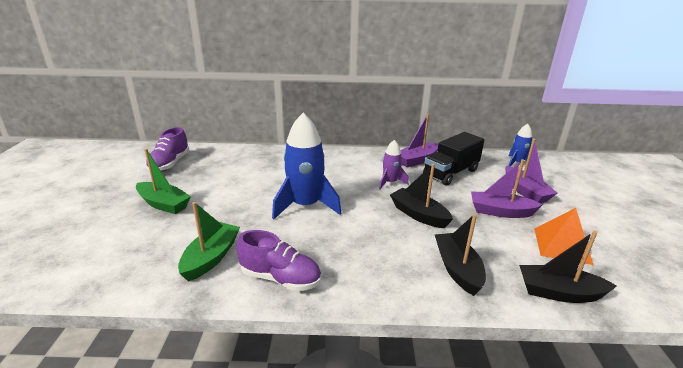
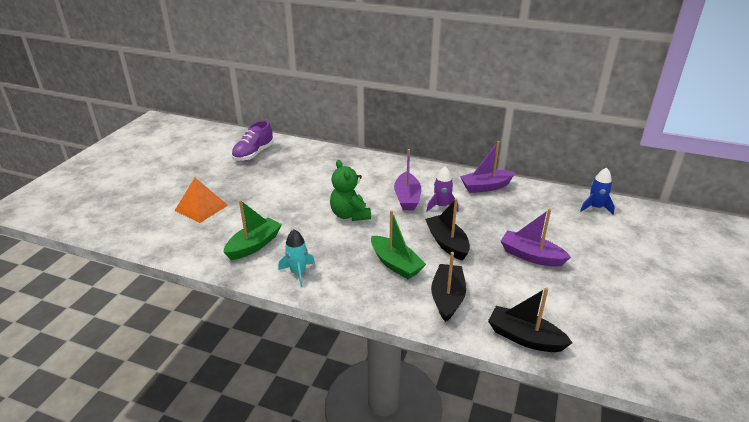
camera: 20 degrees right, 5 degrees up
(163, 204) = (235, 192): green boat -> green boat (395, 264)
(280, 278) = (298, 273): purple shoe -> turquoise rocket
(305, 205) = (350, 215): blue rocket -> green teddy bear
(450, 173) = (511, 206): black truck -> none
(525, 191) = (576, 240): purple boat -> purple boat (407, 198)
(562, 245) = (566, 300): orange pyramid -> orange pyramid (201, 208)

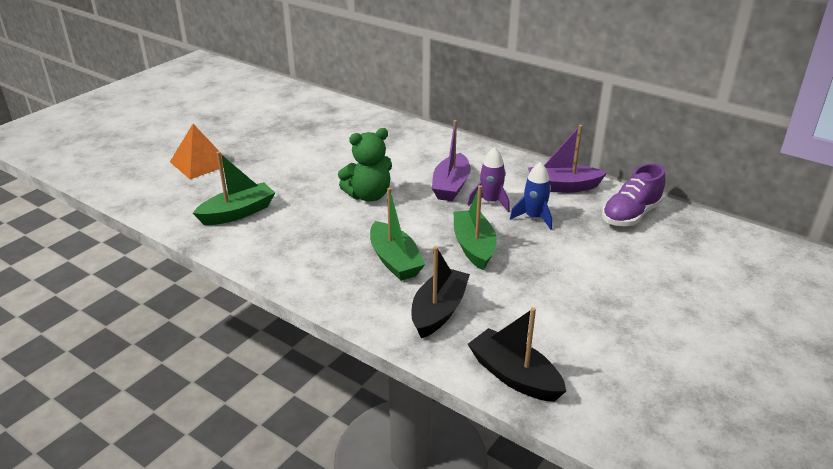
camera: 15 degrees right, 0 degrees up
(253, 154) = (290, 111): purple shoe -> purple shoe (631, 215)
(298, 273) = (272, 251): turquoise rocket -> none
(350, 215) = (368, 195): green teddy bear -> green teddy bear turned 105 degrees counterclockwise
(447, 243) = (474, 247): black boat -> green boat
(531, 256) = (578, 279): purple boat -> none
(595, 208) = (704, 234): blue rocket -> blue rocket (534, 218)

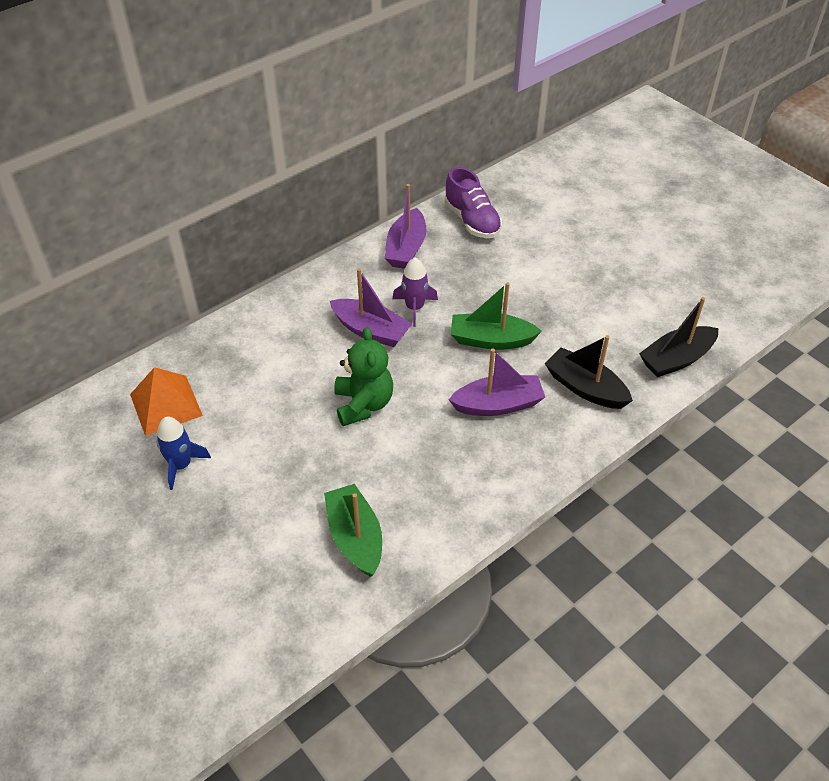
camera: 75 degrees left, 15 degrees up
(200, 163) = (201, 576): orange pyramid -> orange pyramid (166, 405)
(394, 260) = (498, 405): green boat -> purple boat
(534, 218) = (455, 285): blue rocket -> blue rocket (181, 465)

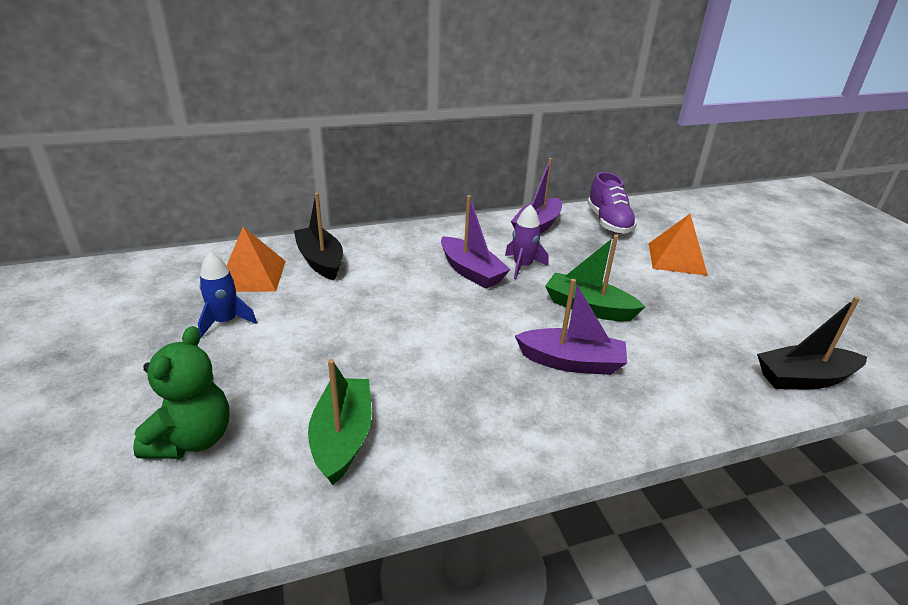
camera: 20 degrees right, 15 degrees down
(363, 404) = (429, 323): green teddy bear -> green teddy bear (192, 439)
(548, 252) = (676, 259): none -> orange pyramid
(585, 388) = (680, 375): black boat -> black boat (320, 261)

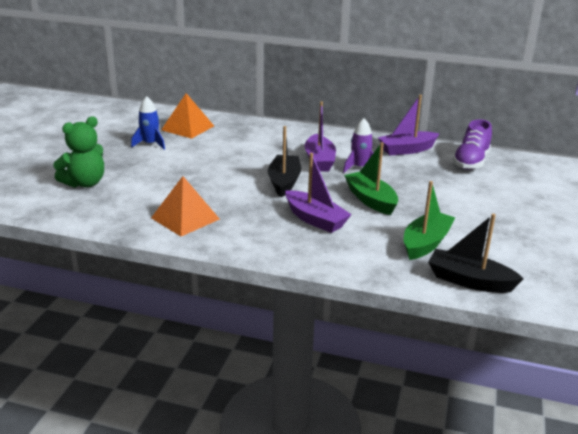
camera: 35 degrees right, 5 degrees down
(320, 261) = (234, 131): black boat -> black boat (284, 182)
(342, 438) = (148, 205): green boat -> green boat (426, 243)
(676, 259) = (490, 196): orange pyramid -> orange pyramid (185, 218)

